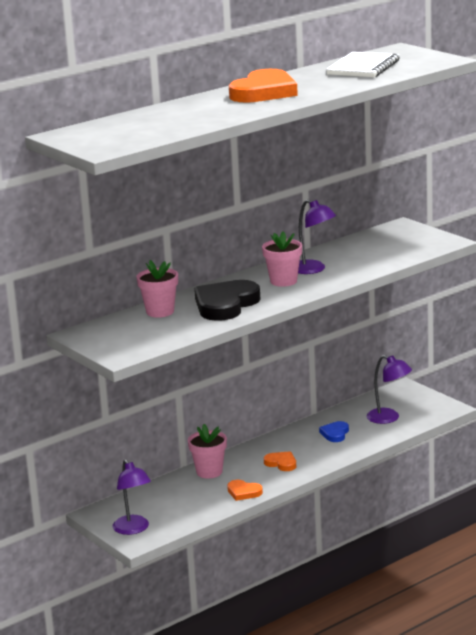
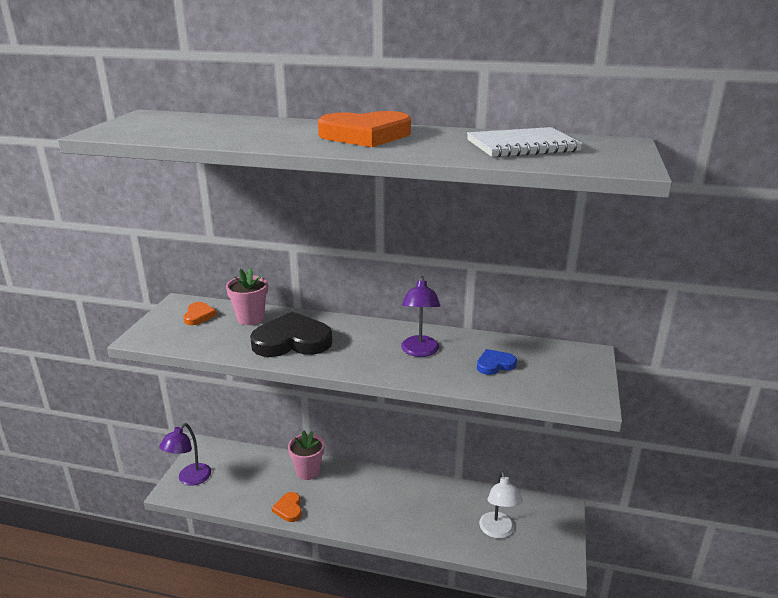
camera: 50 degrees right, 5 degrees up
(281, 463) = (355, 505): orange heart -> orange heart (199, 316)
(283, 281) = (374, 347): pink flower pot -> none
(335, 434) = (435, 510): blue heart -> blue heart (495, 364)
(389, 418) = (498, 531): purple lamp -> white lamp

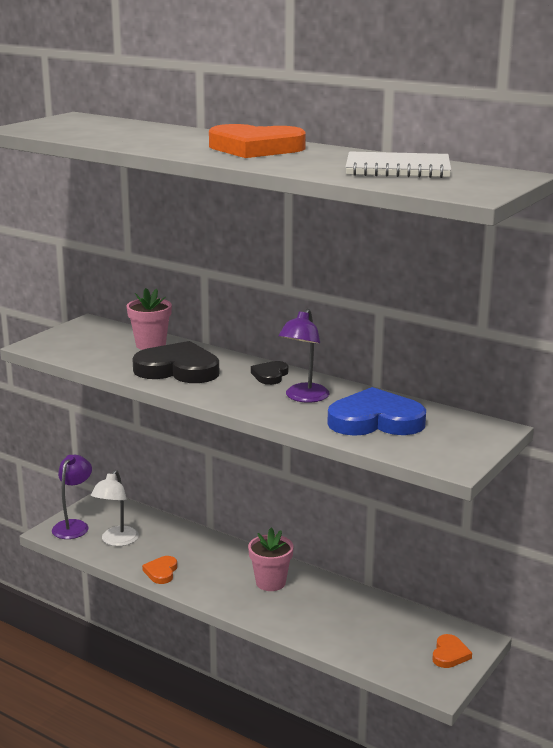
camera: 20 degrees right, 5 degrees down
(190, 479) = (74, 525): purple lamp -> purple lamp turned 150 degrees clockwise
(199, 316) = (101, 336): orange heart -> orange heart (449, 654)
(308, 471) = (200, 544): pink flower pot -> pink flower pot (270, 582)
(375, 333) = (270, 375): none -> black heart
(495, 364) = (375, 420): blue heart -> blue heart, size x2.02
(498, 531) = (382, 642): white lamp -> white lamp (116, 541)

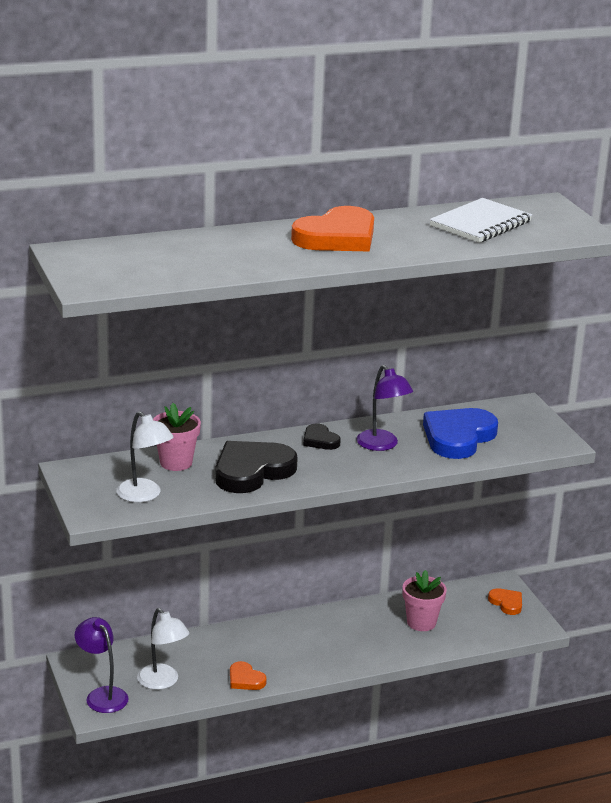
camera: 55 degrees left, 5 degrees up
(86, 351) = (144, 495): none -> white lamp
(270, 582) = (327, 633): pink flower pot -> pink flower pot (421, 622)

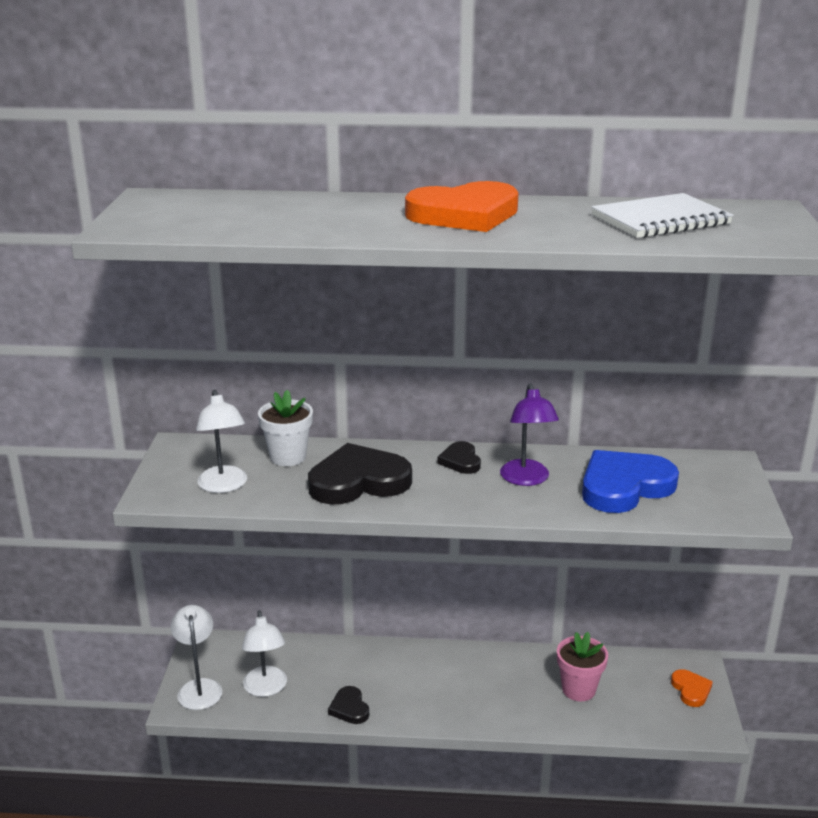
camera: 25 degrees right, 0 degrees up
(102, 695) = (199, 687): purple lamp -> white lamp
(176, 462) = (288, 457): pink flower pot -> white flower pot
(245, 679) = (349, 708): orange heart -> black heart

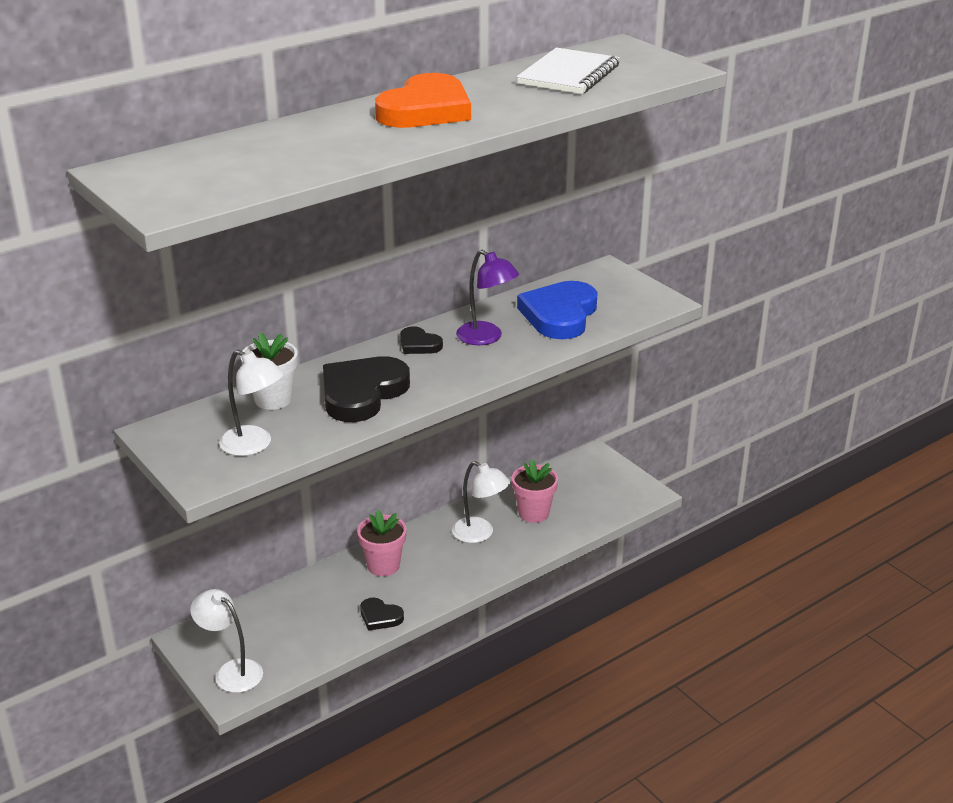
camera: 40 degrees left, 5 degrees up
(266, 688) = (292, 640): white lamp -> white lamp (480, 534)
(400, 666) = (383, 565): none -> pink flower pot
(691, 690) = (607, 474): orange heart -> none

